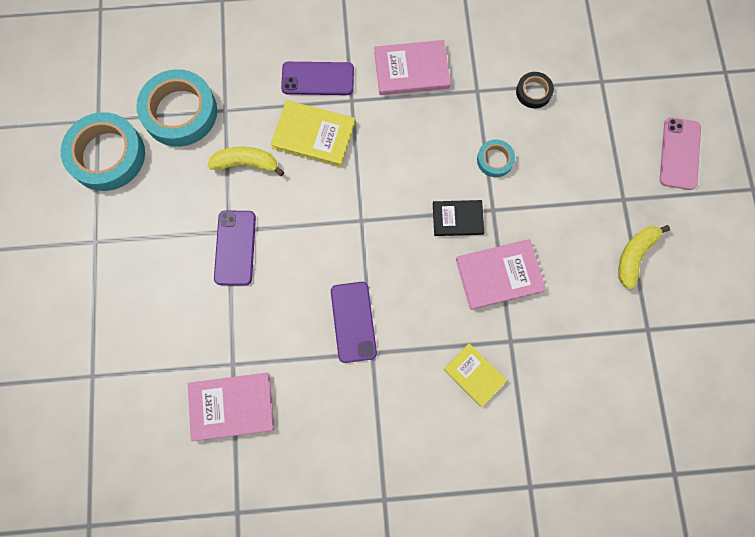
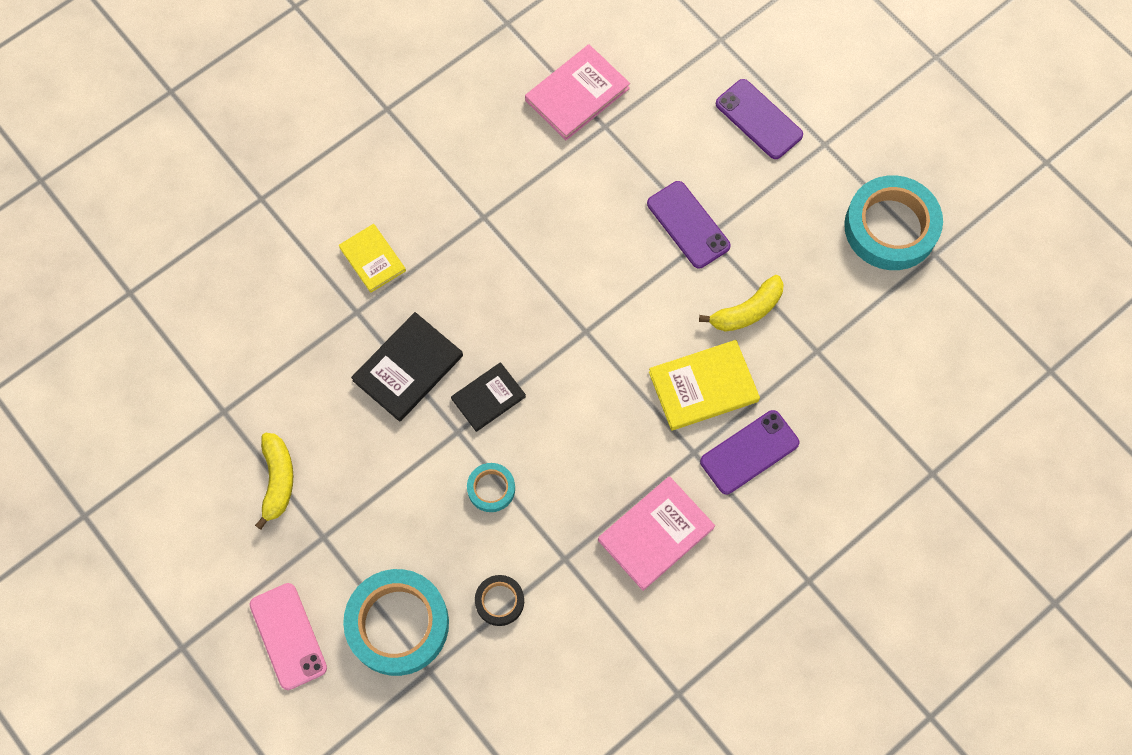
camera: 145 degrees right, 5 degrees down
(180, 112) = (860, 318): turquoise tape -> turquoise tape (398, 624)
(353, 322) = (521, 232): purple phone -> purple phone (758, 119)
(474, 375) = (372, 259): yellow book -> yellow book turned 45 degrees clockwise
(499, 275) = (408, 368): pink book -> black book

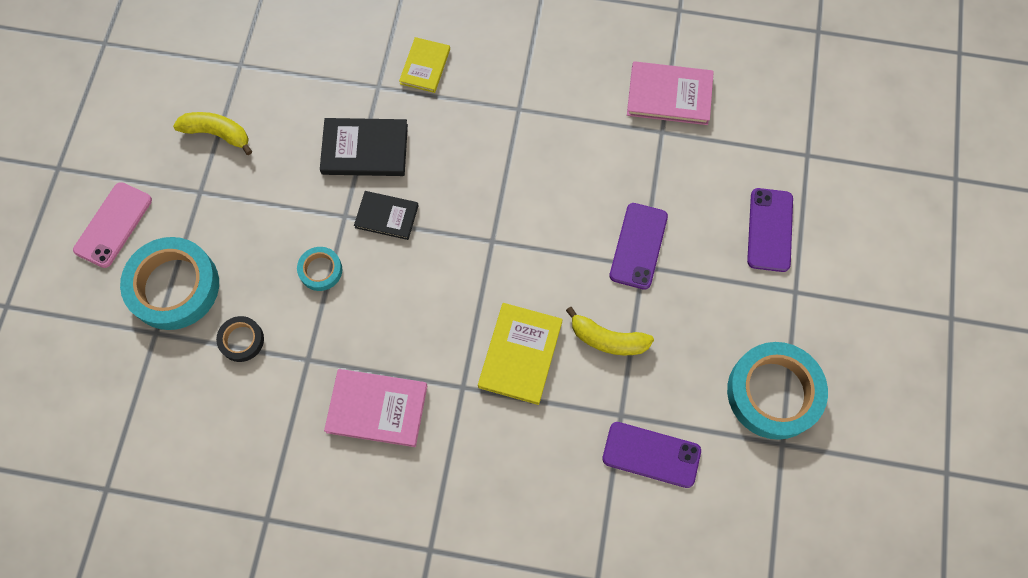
camera: 50 degrees right, 0 degrees up
(278, 480) = (218, 134): yellow banana -> yellow banana turned 120 degrees counterclockwise
(703, 387) = (520, 354): yellow book -> yellow book turned 75 degrees clockwise
(749, 452) = (496, 427): purple phone -> purple phone (651, 454)

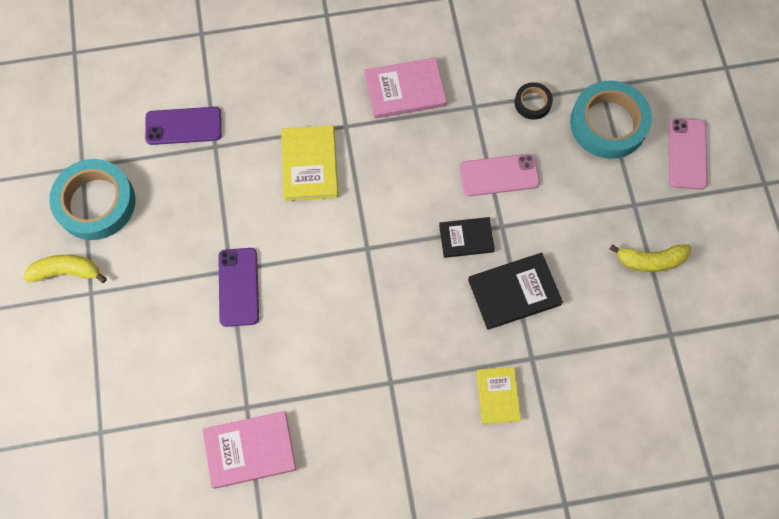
camera: 160 degrees right, 0 degrees up
(320, 270) = (499, 175): turquoise tape -> pink phone
(607, 339) = (242, 199): yellow banana -> yellow banana (67, 271)
(770, 230) = (124, 342): purple phone -> none

